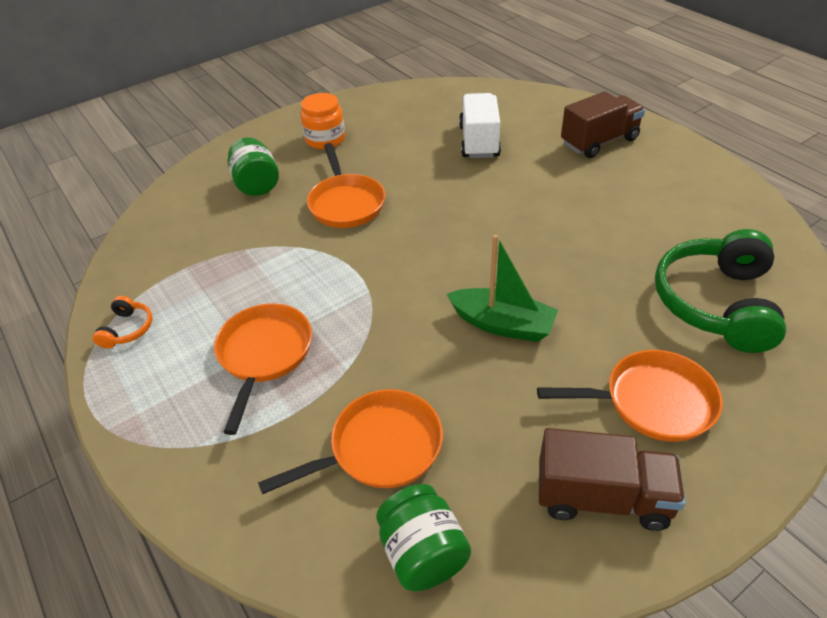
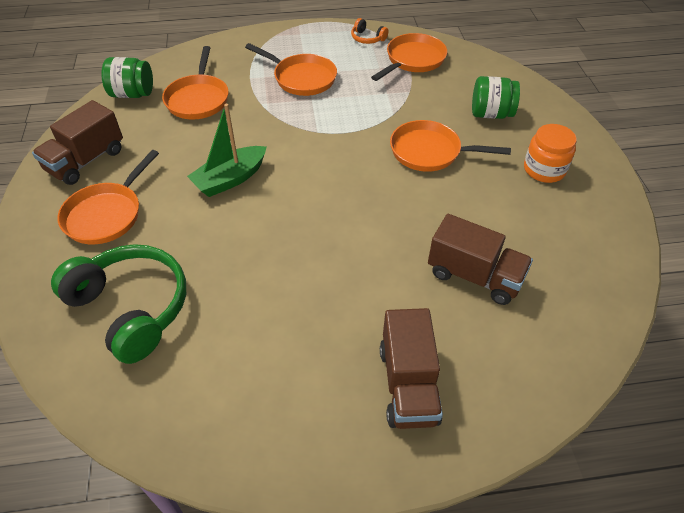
camera: 115 degrees right, 5 degrees up
(171, 268) = (413, 60): none -> orange pan
(479, 141) = (474, 276): white truck -> brown truck

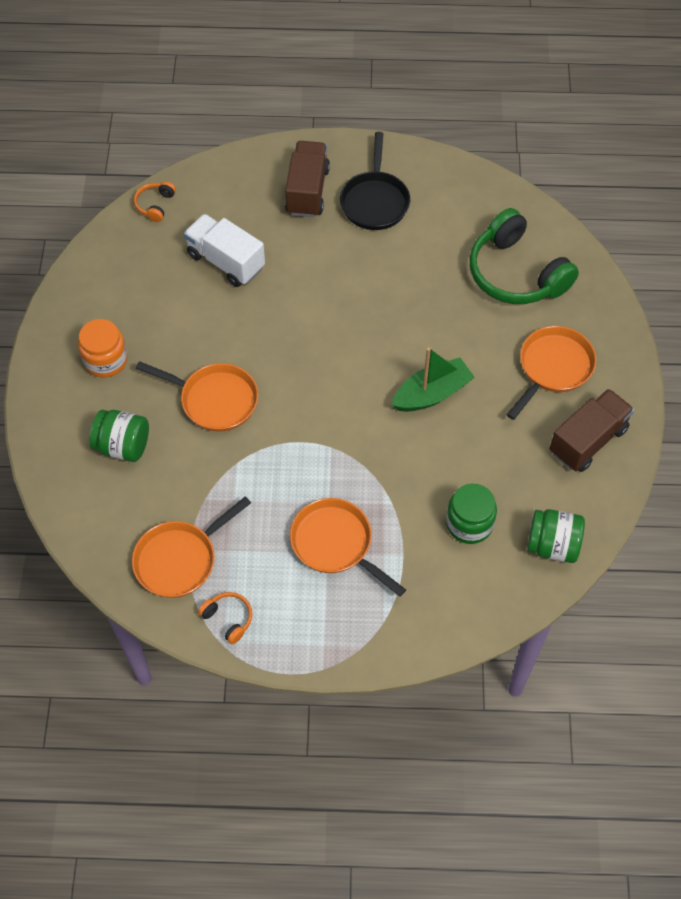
camera: 170 degrees left, 10 degrees up
(198, 99) = (469, 523): orange pan -> green jar
(314, 383) = (375, 201): none -> black pan
(474, 276) = (226, 261): brown truck -> white truck
(592, 334) = (155, 205): none -> orange headphones

